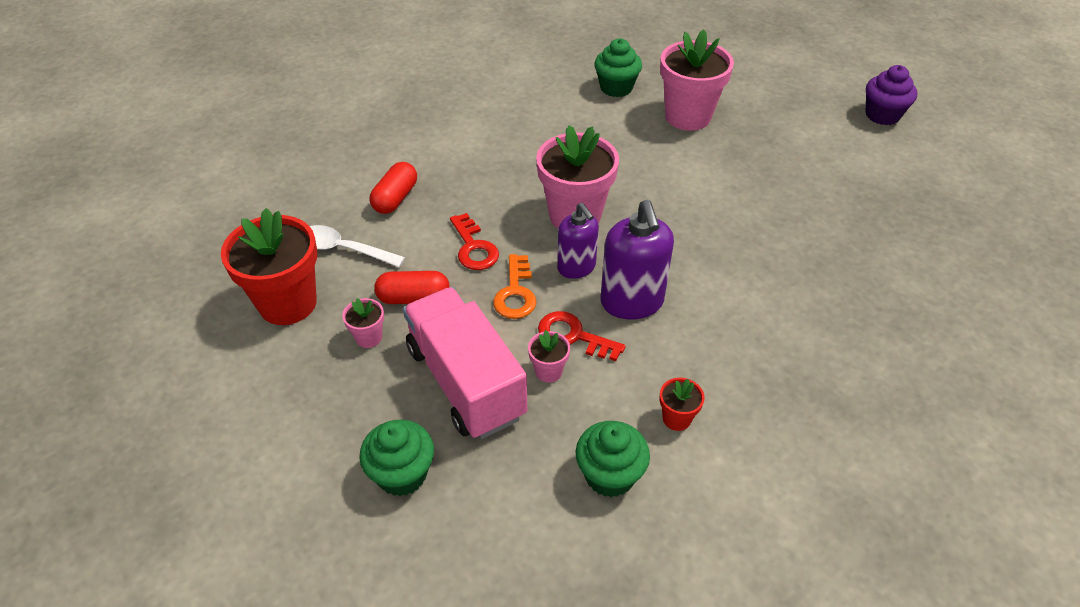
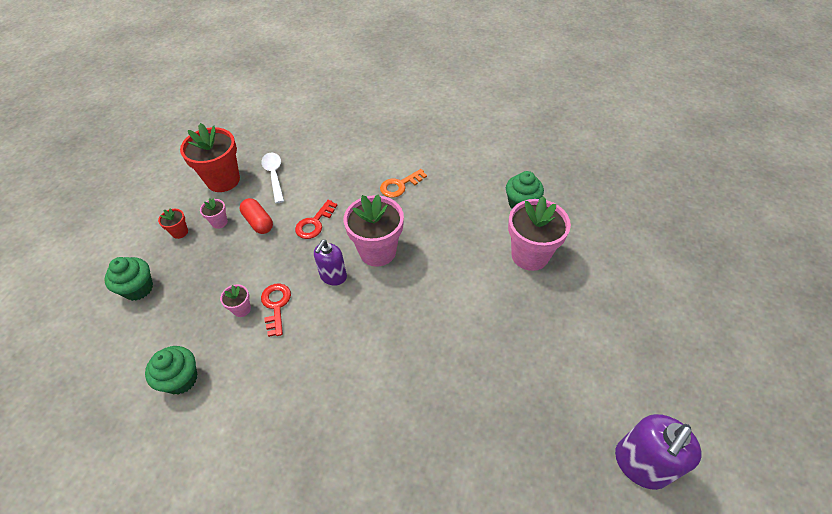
camera: 55 degrees right, 5 degrees up
(395, 198) = (328, 170): red capsule -> none
(466, 382) = (212, 278): pink truck -> none
(515, 293) = (292, 261): orange key -> orange key (400, 185)
(632, 302) = (323, 319): purple soap dispenser -> purple soap dispenser (640, 464)
(676, 418) = (241, 391): red flower pot -> red flower pot (180, 232)
(882, 115) = (663, 375): purple cupcake -> none

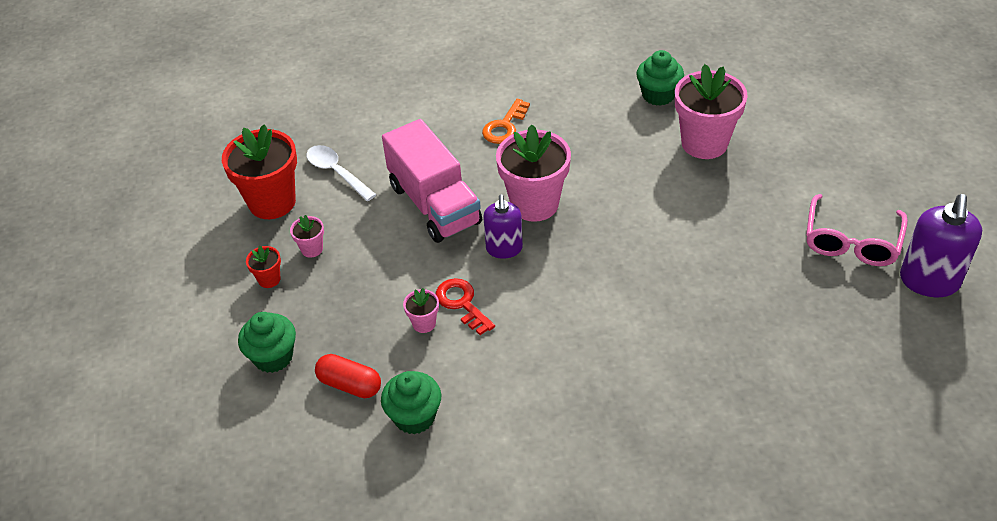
camera: 25 degrees left, 5 degrees down
(258, 222) = (363, 230): red capsule -> red capsule (350, 385)
(314, 223) = (434, 204): red key -> pink truck
(594, 392) = (851, 241): none -> pink glasses

